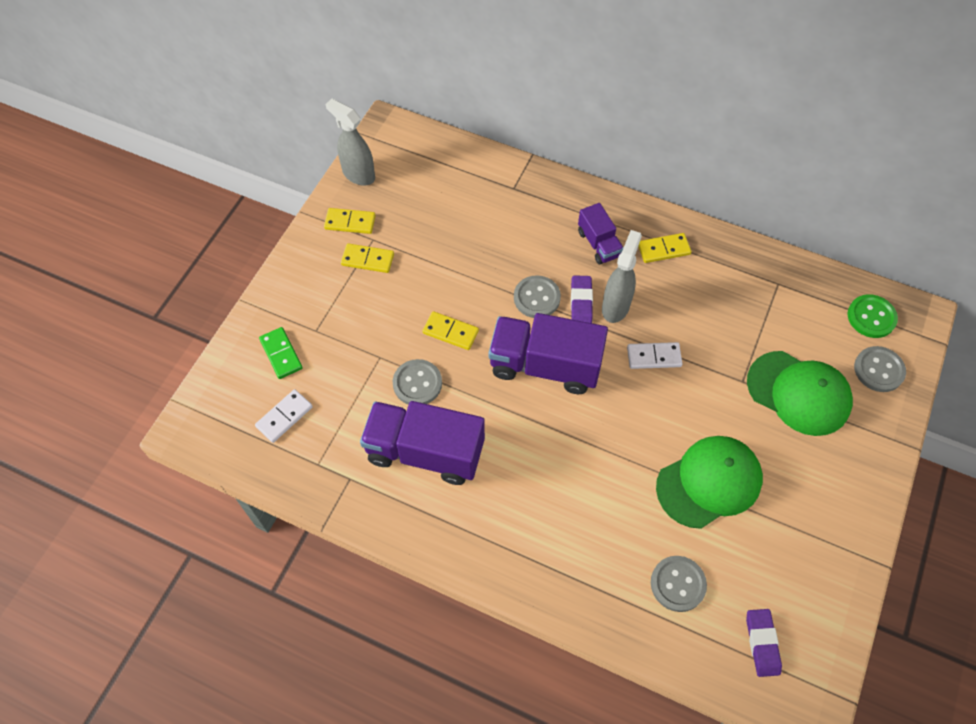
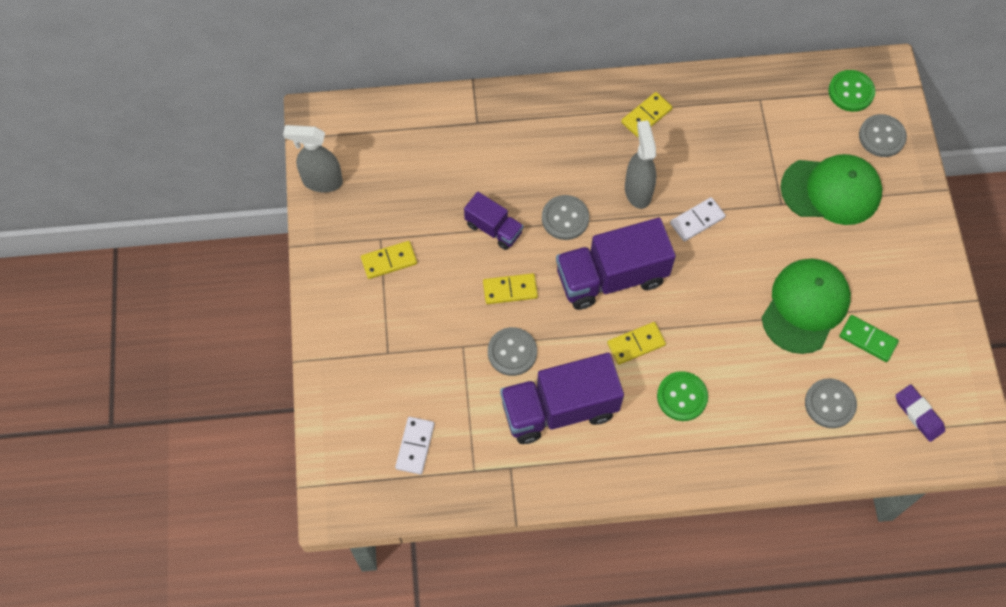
camera: 30 degrees left, 5 degrees up
(281, 354) = (371, 391): green domino -> green domino (867, 339)
(350, 222) = (347, 233): yellow domino -> yellow domino (636, 344)
(541, 501) = (682, 397): none -> green button
(581, 302) = (606, 202): purple eraser -> none
(599, 244) = (587, 139): purple truck -> purple truck (493, 228)

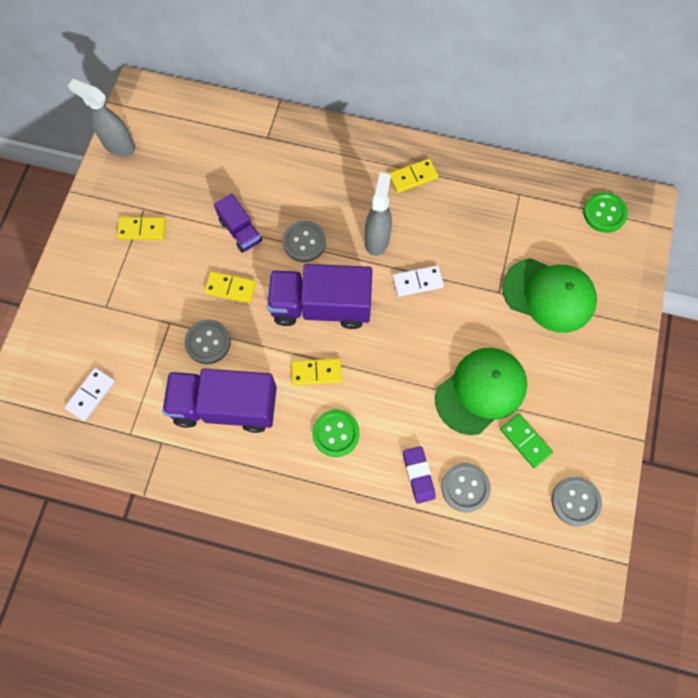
camera: 20 degrees right, 5 degrees up
(881, 137) = (616, 262): grey button -> grey button (575, 501)
(918, 414) = (543, 527): purple eraser -> purple eraser (418, 475)

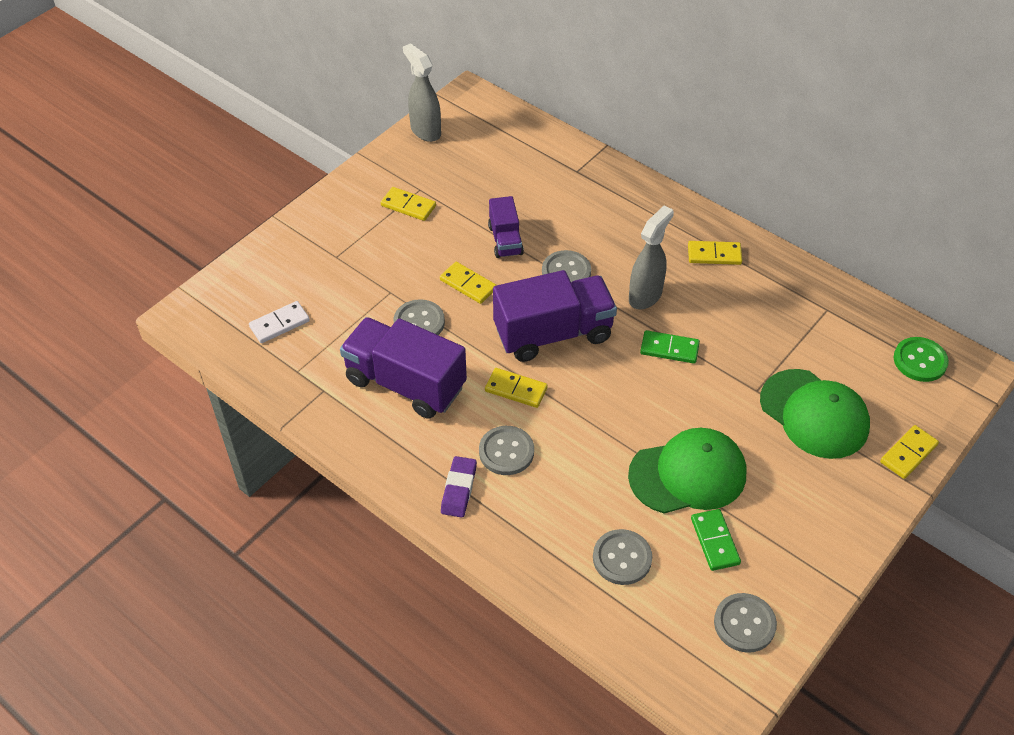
camera: 25 degrees right, 20 degrees down
(321, 306) = (553, 333): purple truck -> purple truck turned 135 degrees clockwise
(336, 433) = (506, 452): green button -> grey button
(417, 282) = (669, 349): white domino -> green domino
(418, 475) = (575, 525): purple eraser -> purple eraser (459, 489)
(628, 301) = (908, 453): none -> yellow domino

